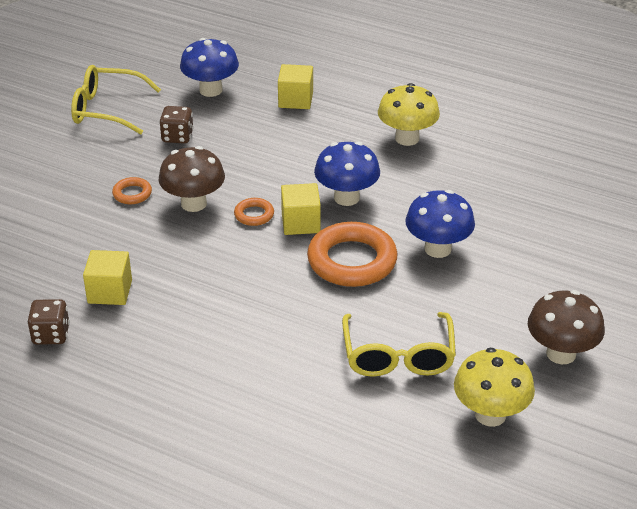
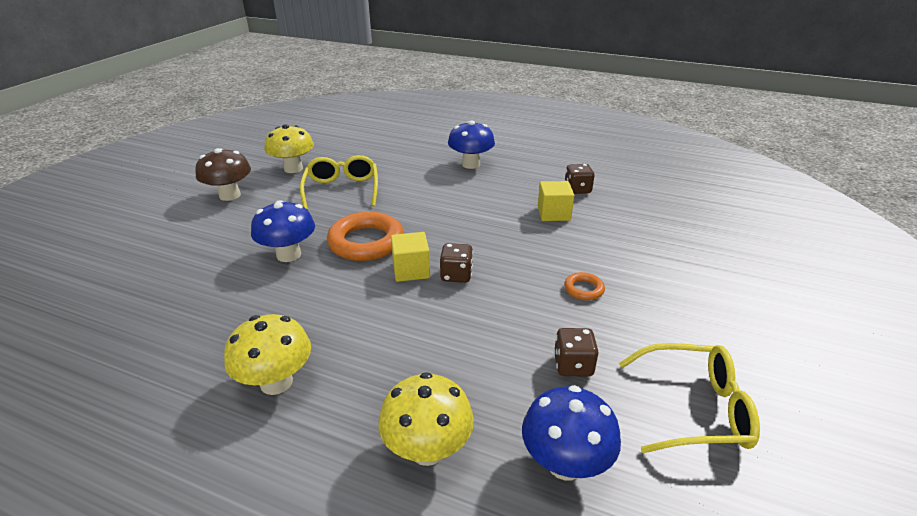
camera: 175 degrees right, 5 degrees down
(193, 203) = (518, 283): brown mushroom -> none
(254, 215) = (456, 275): orange ring -> brown dice
(295, 100) = (427, 449): yellow cube -> yellow mushroom
(346, 198) = (365, 297): blue mushroom -> blue mushroom (471, 164)

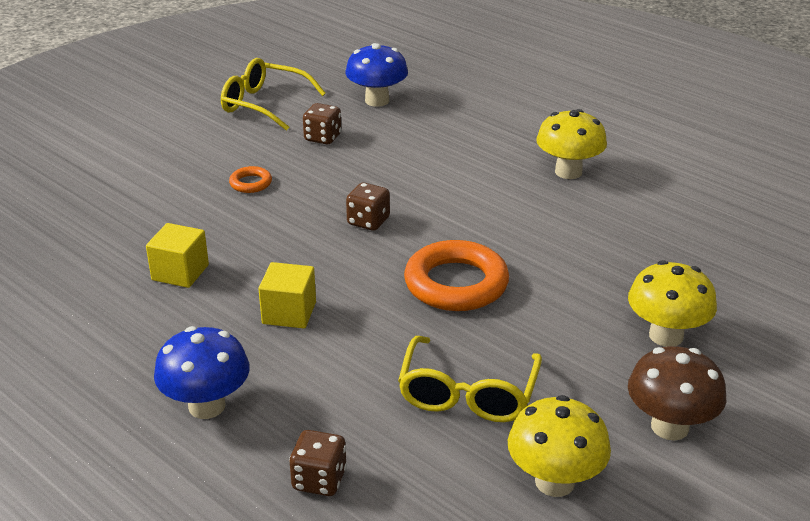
camera: 160 degrees left, 0 degrees up
(289, 255) = (560, 287): blue mushroom -> none
(411, 270) = (415, 237): yellow cube -> yellow cube (289, 313)
(427, 449) = (461, 120): yellow mushroom -> yellow mushroom (666, 336)
(577, 189) = (98, 304): brown dice -> brown dice (319, 480)

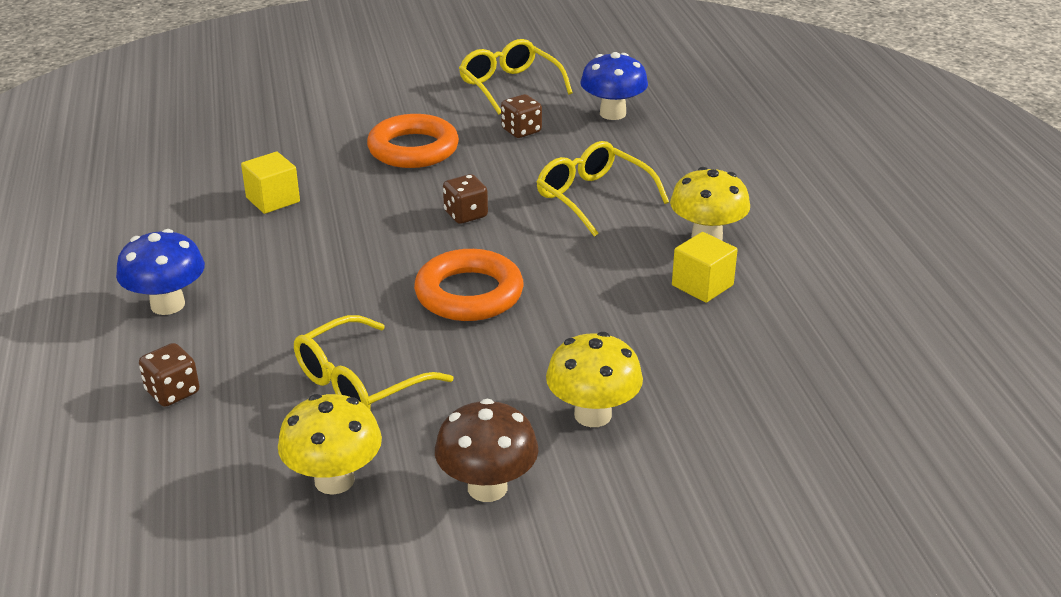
camera: 35 degrees right, 0 degrees up
(250, 183) = (413, 149): orange ring -> orange ring, size x2.14
(289, 313) = (310, 262): yellow cube -> yellow cube (702, 285)
(448, 171) = (593, 197): none -> yellow glasses

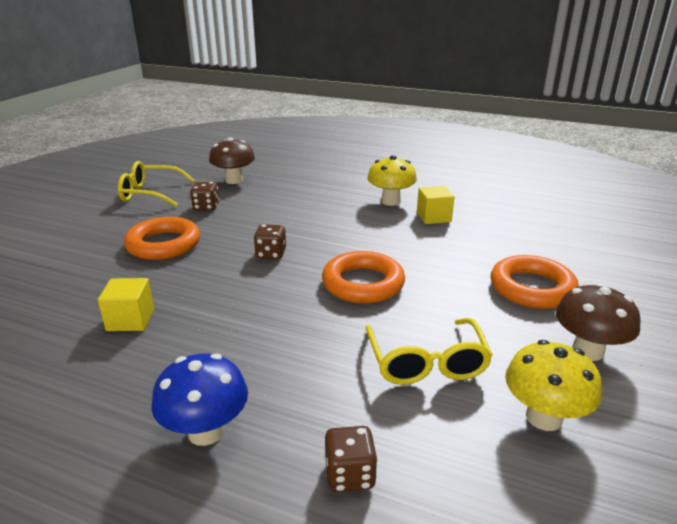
camera: 55 degrees left, 5 degrees down
(593, 197) = (310, 213): yellow glasses -> none
(593, 415) = (532, 288): yellow mushroom -> orange ring
(612, 113) = (234, 180): blue mushroom -> brown mushroom

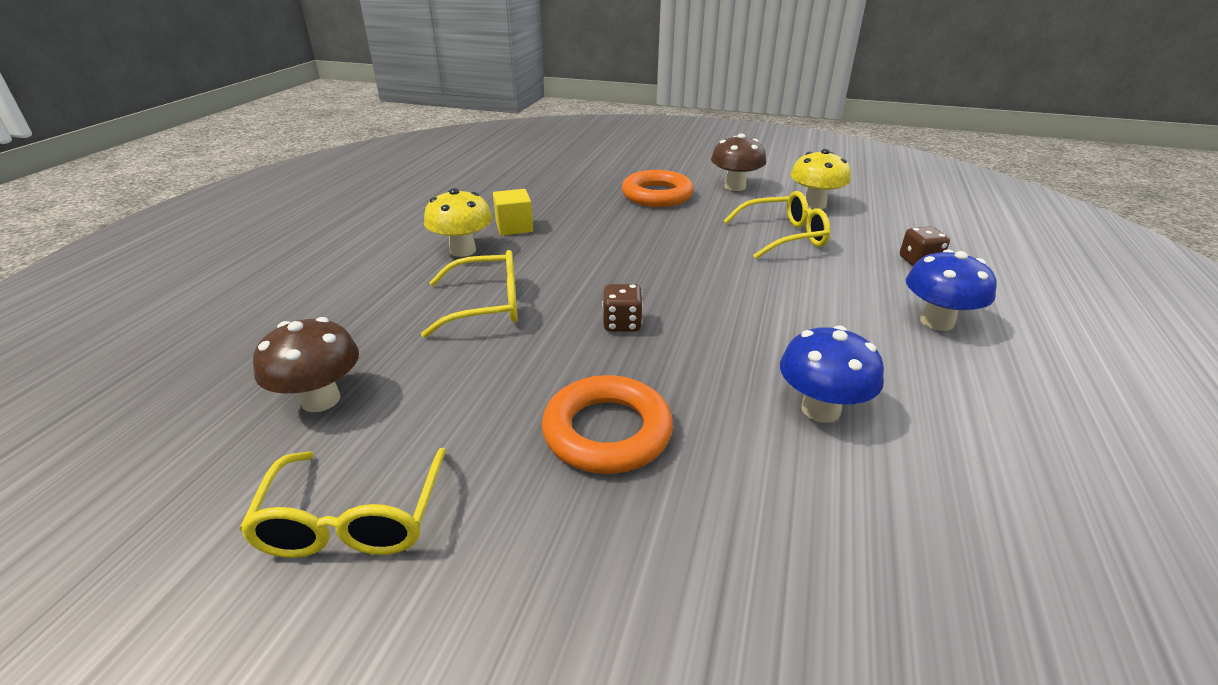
camera: 95 degrees left, 5 degrees up
(130, 320) = (820, 409): yellow cube -> blue mushroom
(206, 207) = (453, 412): brown dice -> none
(310, 211) = (487, 305): none -> yellow glasses
(363, 283) = (674, 263): orange ring -> none

